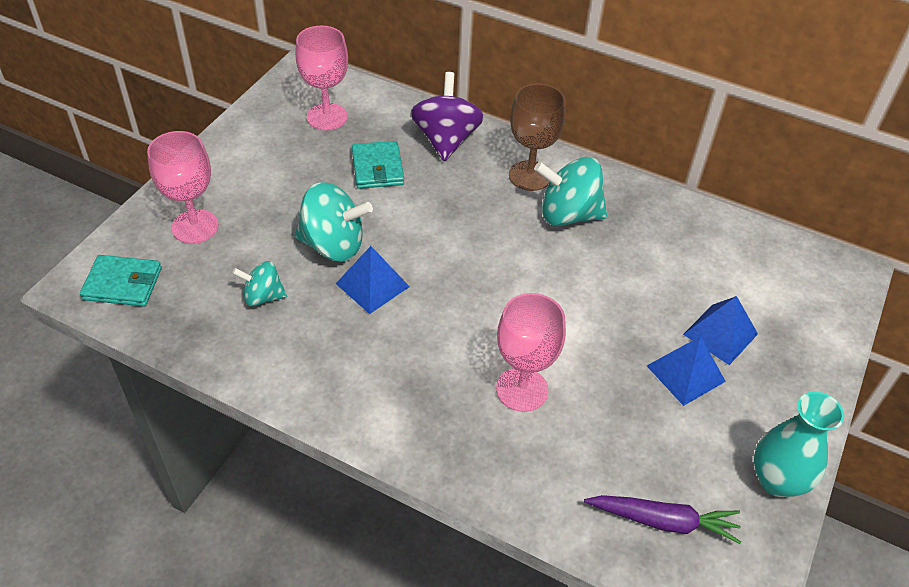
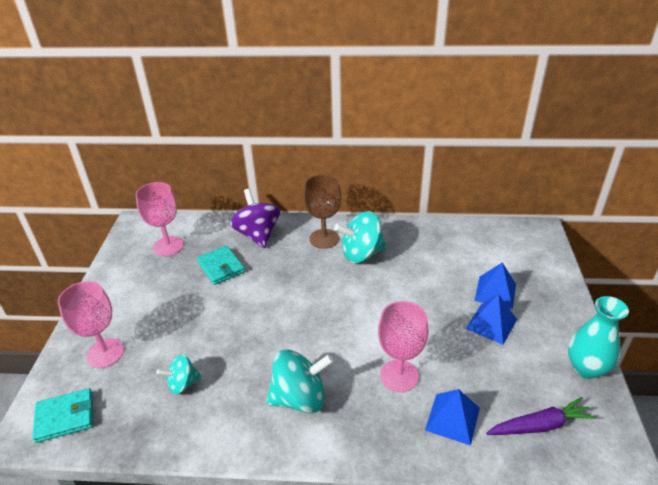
camera: 20 degrees left, 10 degrees down
(333, 245) = (216, 328): turquoise spinning top -> turquoise spinning top (300, 398)
(372, 285) = (259, 345): blue pyramid -> blue pyramid (452, 418)

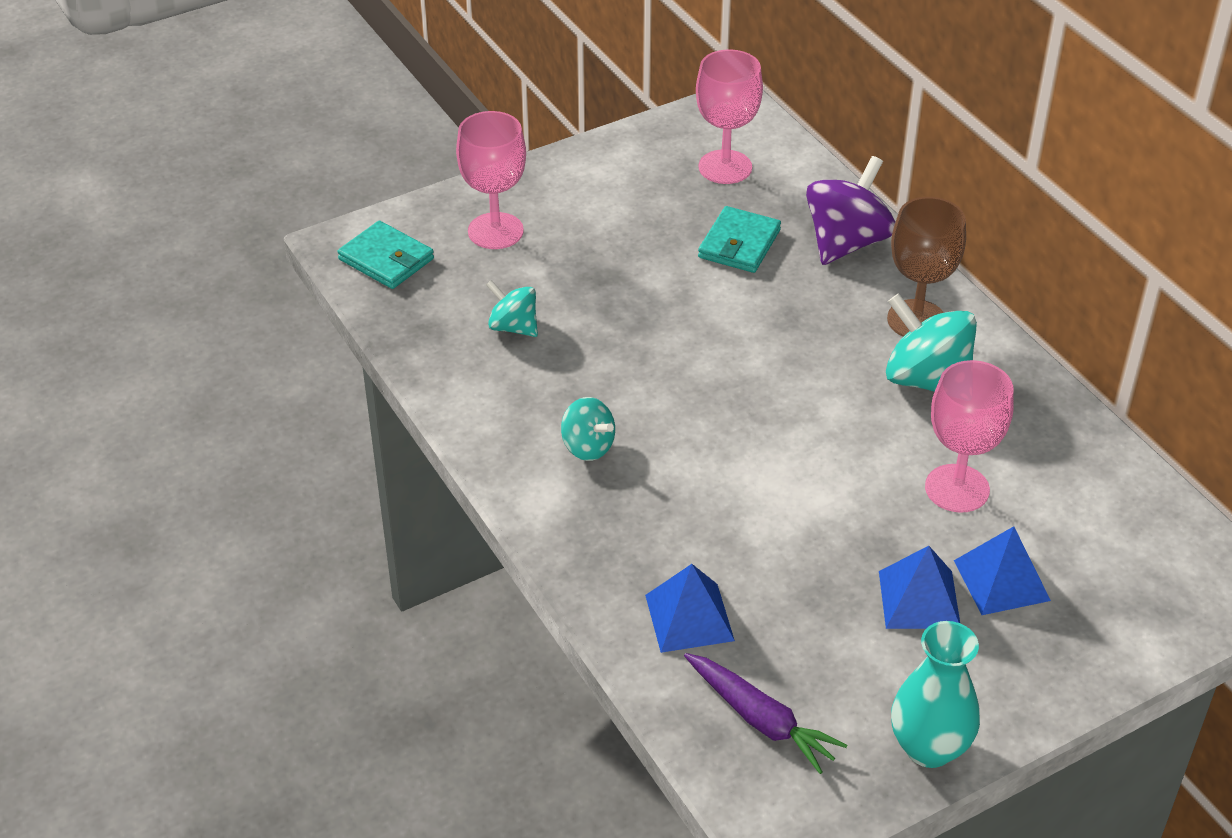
camera: 55 degrees right, 5 degrees up
(300, 398) = (588, 447): turquoise spinning top -> turquoise spinning top, size x0.58
(399, 376) = (714, 531): pink goblet -> pink goblet (957, 488)

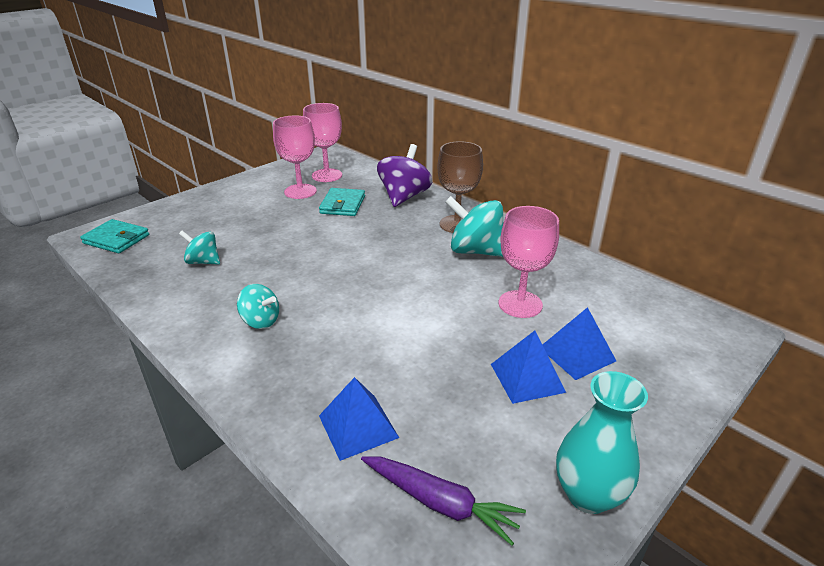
camera: 15 degrees left, 10 degrees down
(495, 231) = (191, 217): pink goblet -> pink goblet (300, 191)

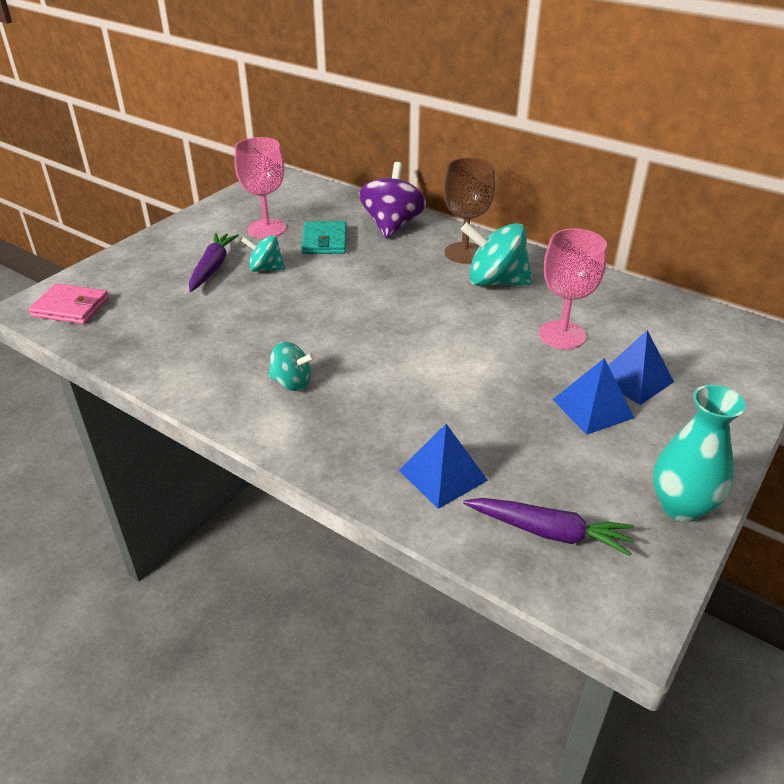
camera: 10 degrees left, 5 degrees up
(116, 239) = (71, 307): turquoise wallet -> pink wallet
(203, 262) = (192, 324): turquoise spinning top -> turquoise spinning top (265, 269)
(242, 218) = (212, 268): none -> purple carrot
(327, 175) = (289, 206): pink goblet -> none

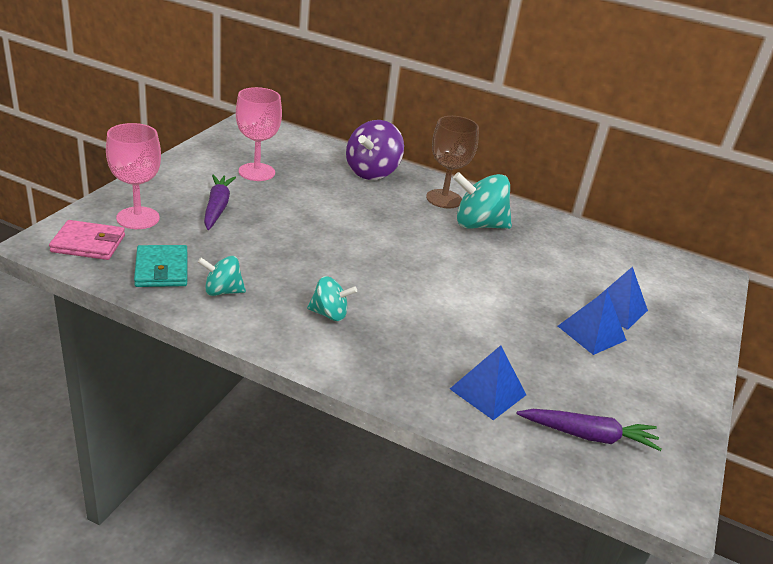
camera: 15 degrees left, 5 degrees down
(265, 269) = (269, 209): turquoise spinning top -> turquoise spinning top (222, 291)
(325, 241) = (315, 185): turquoise wallet -> turquoise wallet (162, 269)
(392, 225) = (372, 172): purple spinning top -> purple spinning top turned 150 degrees counterclockwise
(562, 335) = (548, 271): pink goblet -> pink goblet (138, 218)
(681, 506) = (683, 411): turquoise vase -> none

